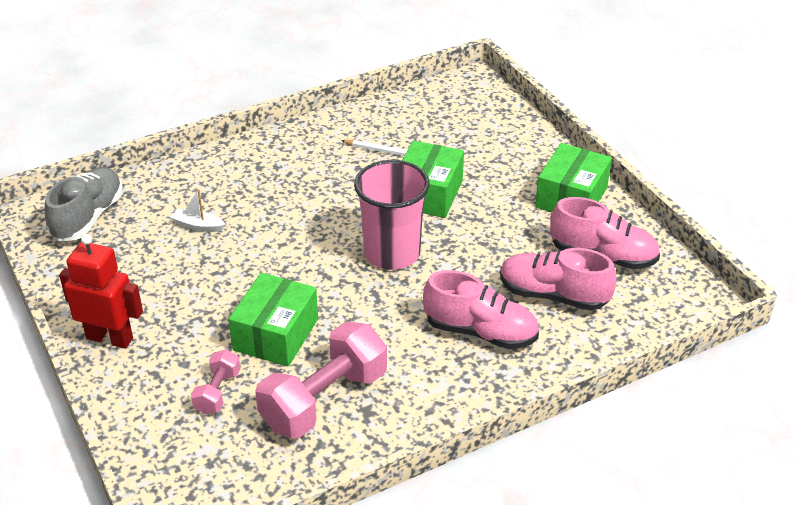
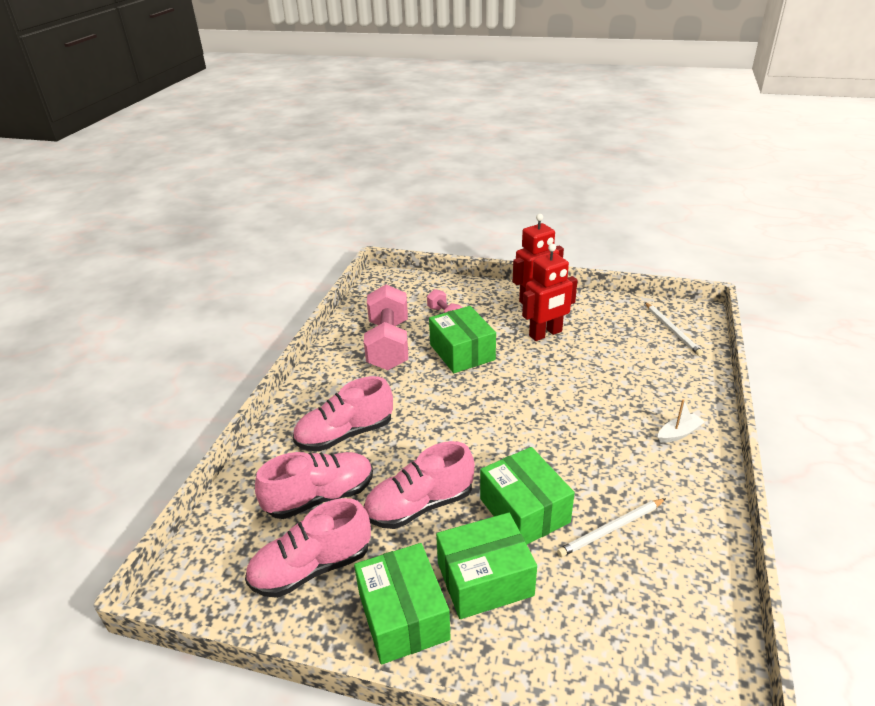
camera: 135 degrees right, 5 degrees down
(88, 217) = (672, 330): grey shoe -> white pencil
(178, 294) = (545, 334): none -> red robot
(198, 225) = (613, 369): white boat -> white boat (679, 433)
(392, 253) = (474, 441): pink cup -> none
(490, 241) = (419, 505): none -> pink shoe
(503, 182) = (485, 579): none -> green box

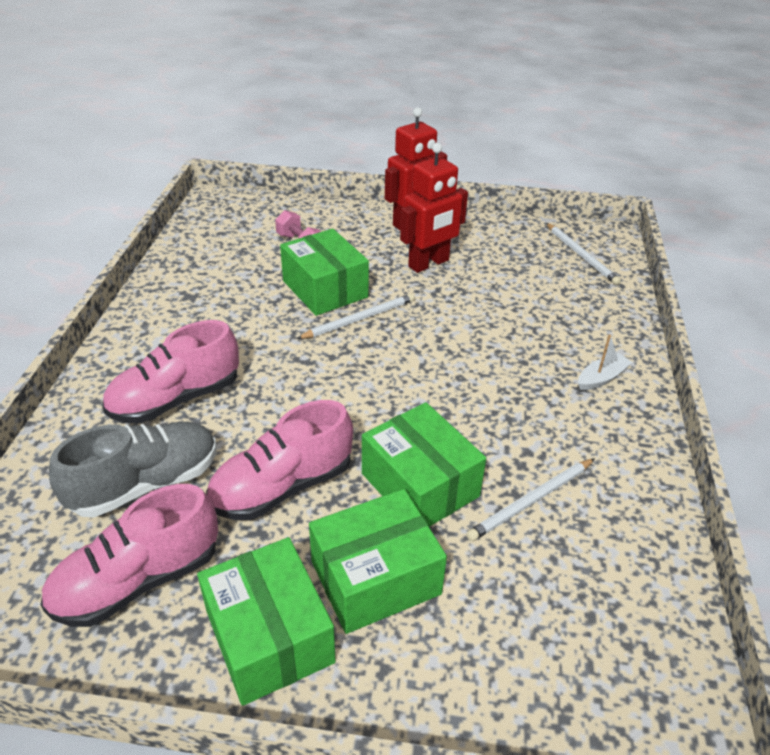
camera: 10 degrees left, 5 degrees up
(320, 497) = (146, 484): pink shoe -> grey shoe
(388, 345) = (228, 282): pink dumbbell -> none
(487, 377) = (359, 319): none -> white pencil

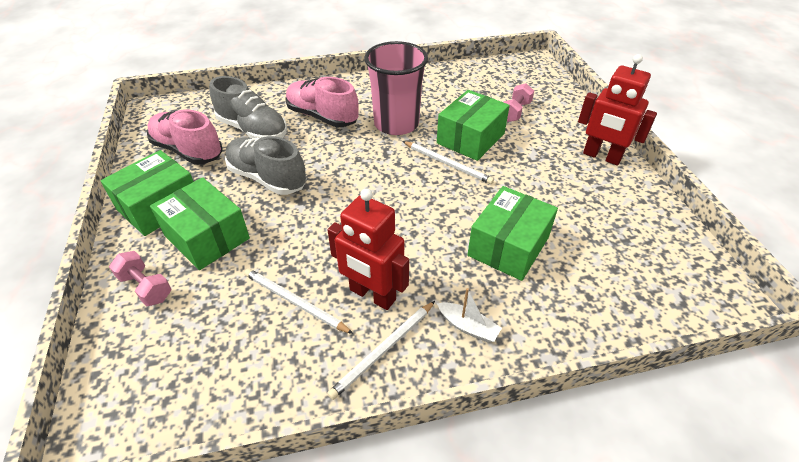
camera: 70 degrees right, 5 degrees up
(251, 336) = (396, 124): none -> pink cup
(282, 487) = (267, 178): pink shoe -> grey shoe
(420, 485) = (290, 237): green box -> green box (508, 246)
(429, 263) = (550, 180): red robot -> red robot (372, 295)
(450, 667) = (146, 287): none -> pink dumbbell
(581, 255) = (663, 281): white pencil -> white pencil (383, 350)

